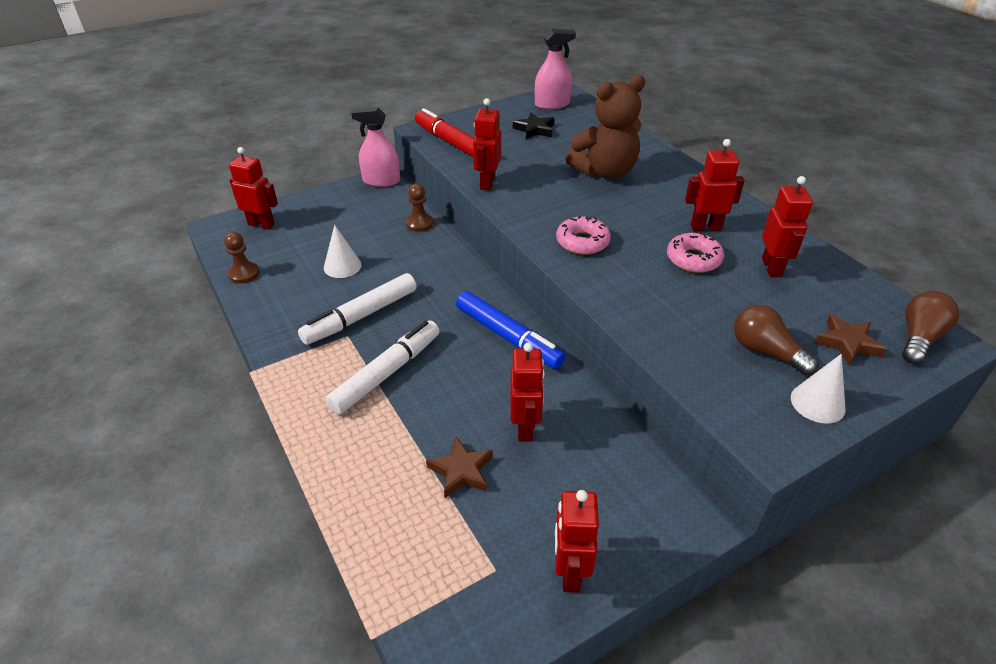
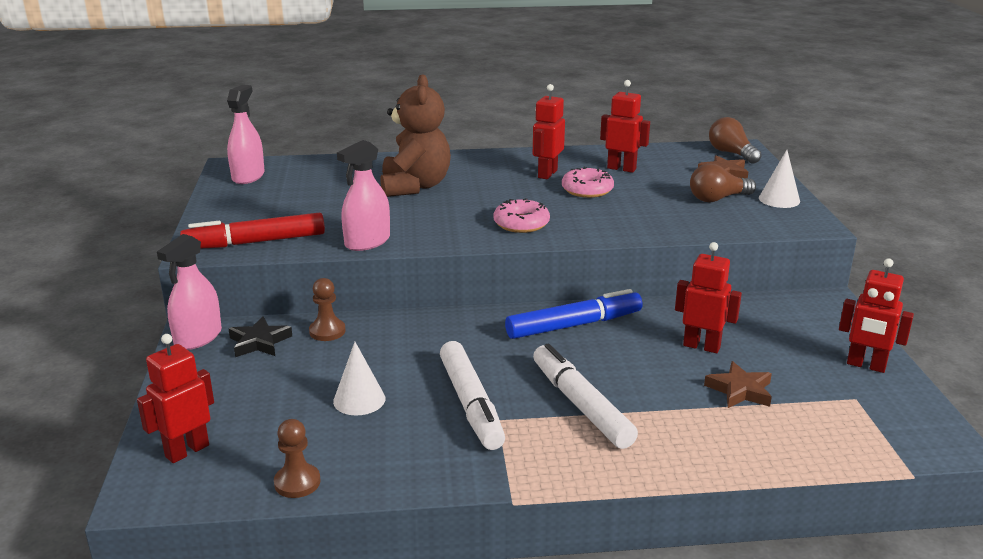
camera: 65 degrees left, 15 degrees down
(487, 183) = (367, 242): red robot -> pink spray bottle
(535, 129) = (289, 196): black star -> black star (259, 342)

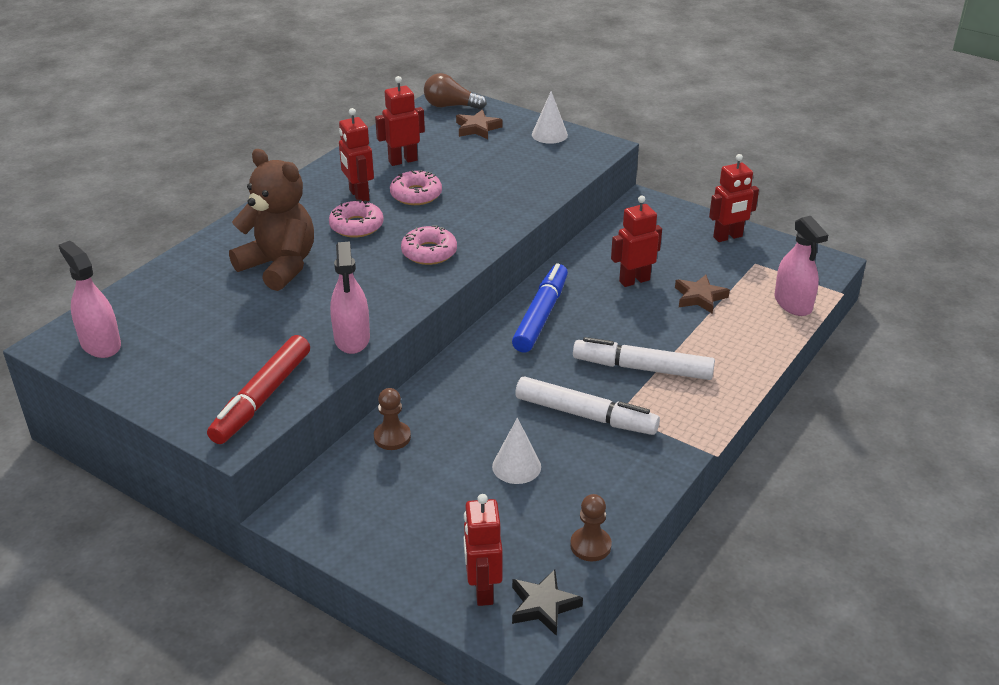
camera: 50 degrees left, 10 degrees up
(198, 337) = (304, 516): pink spray bottle -> pink spray bottle (793, 303)
(259, 342) = (360, 482): black star -> black star (543, 605)
(508, 188) = (356, 226): none -> pink donut
(718, 199) = (513, 154): brown light bulb -> none

